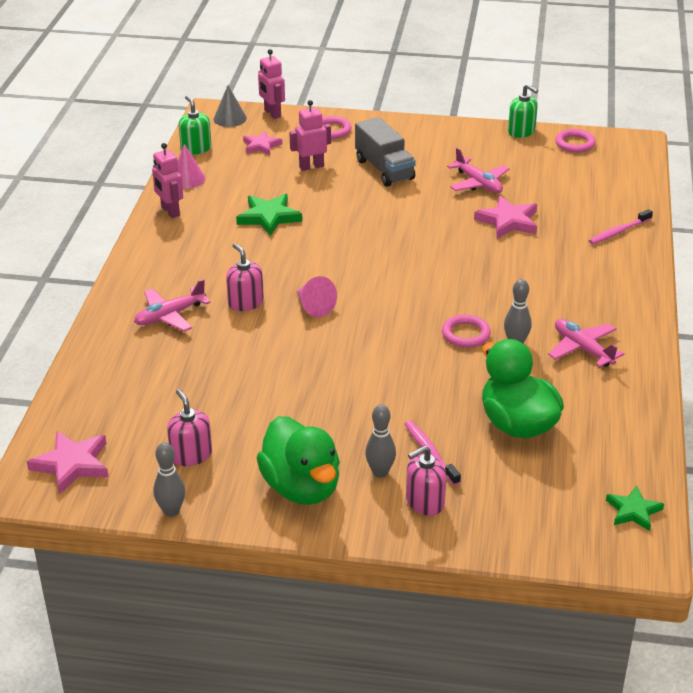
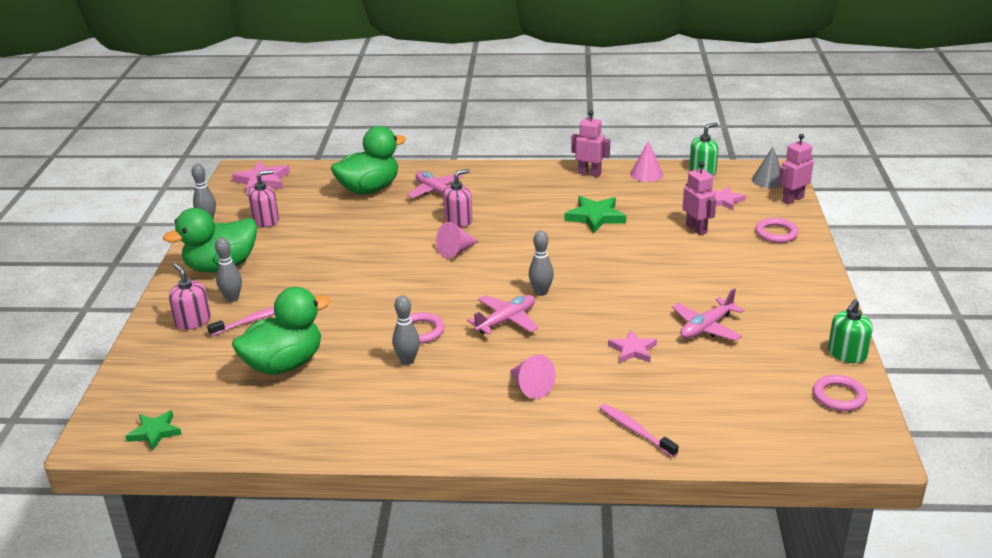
camera: 85 degrees right, 5 degrees down
(139, 367) = (369, 189): none -> green duck
(170, 211) = (589, 173): pink robot -> pink robot turned 60 degrees clockwise
(384, 169) = (709, 268): grey truck -> none
(407, 260) = (541, 292): none -> grey bowling pin
(508, 221) = (633, 350): pink star -> pink star, size x0.66
(560, 276) = (530, 387): none -> pink cone
(582, 349) = (400, 402): pink plane -> pink plane (506, 321)

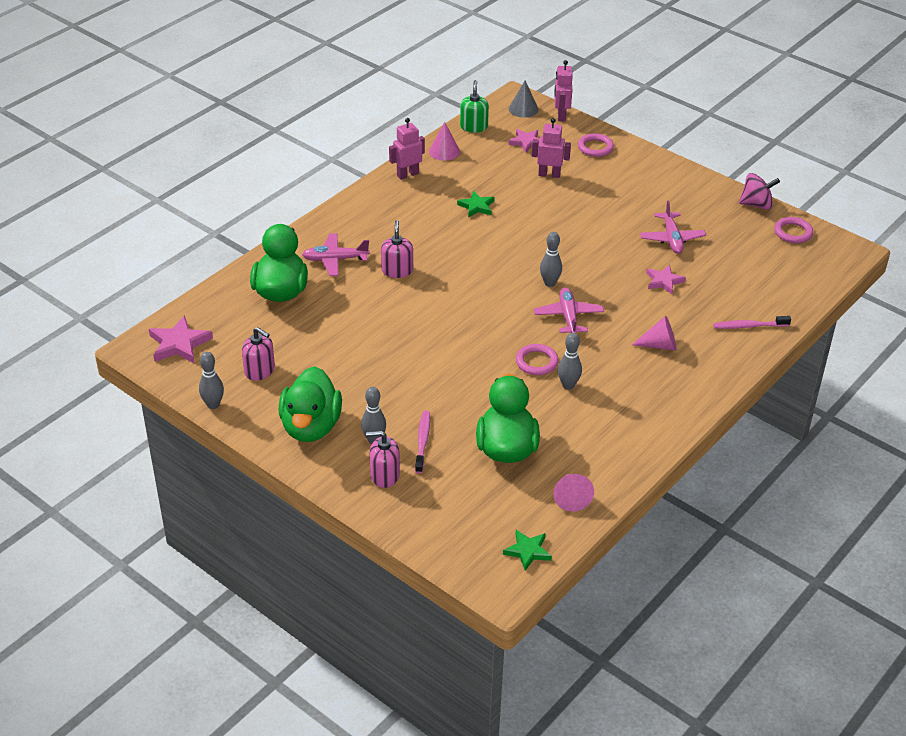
camera: 55 degrees left, 10 degrees up
(266, 220) = (259, 370): pink soap dispenser -> pink soap dispenser turned 120 degrees clockwise
(456, 251) = (443, 294): pink cone -> pink cone (571, 497)
(595, 217) = (476, 206): green star -> green star, size x0.66
(847, 354) = (756, 204): green soap dispenser -> pink spinning top

